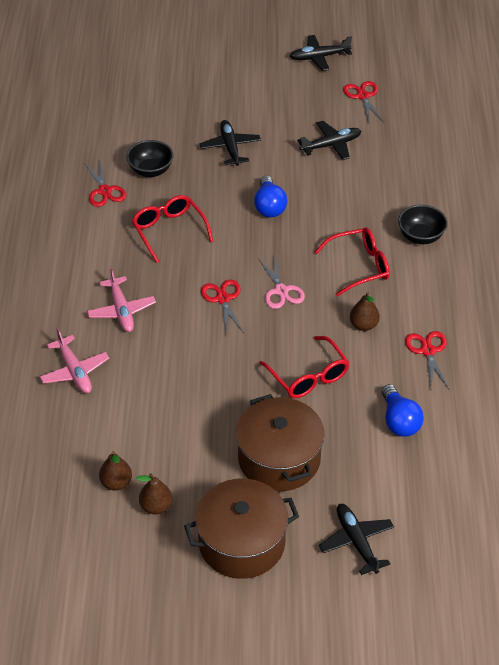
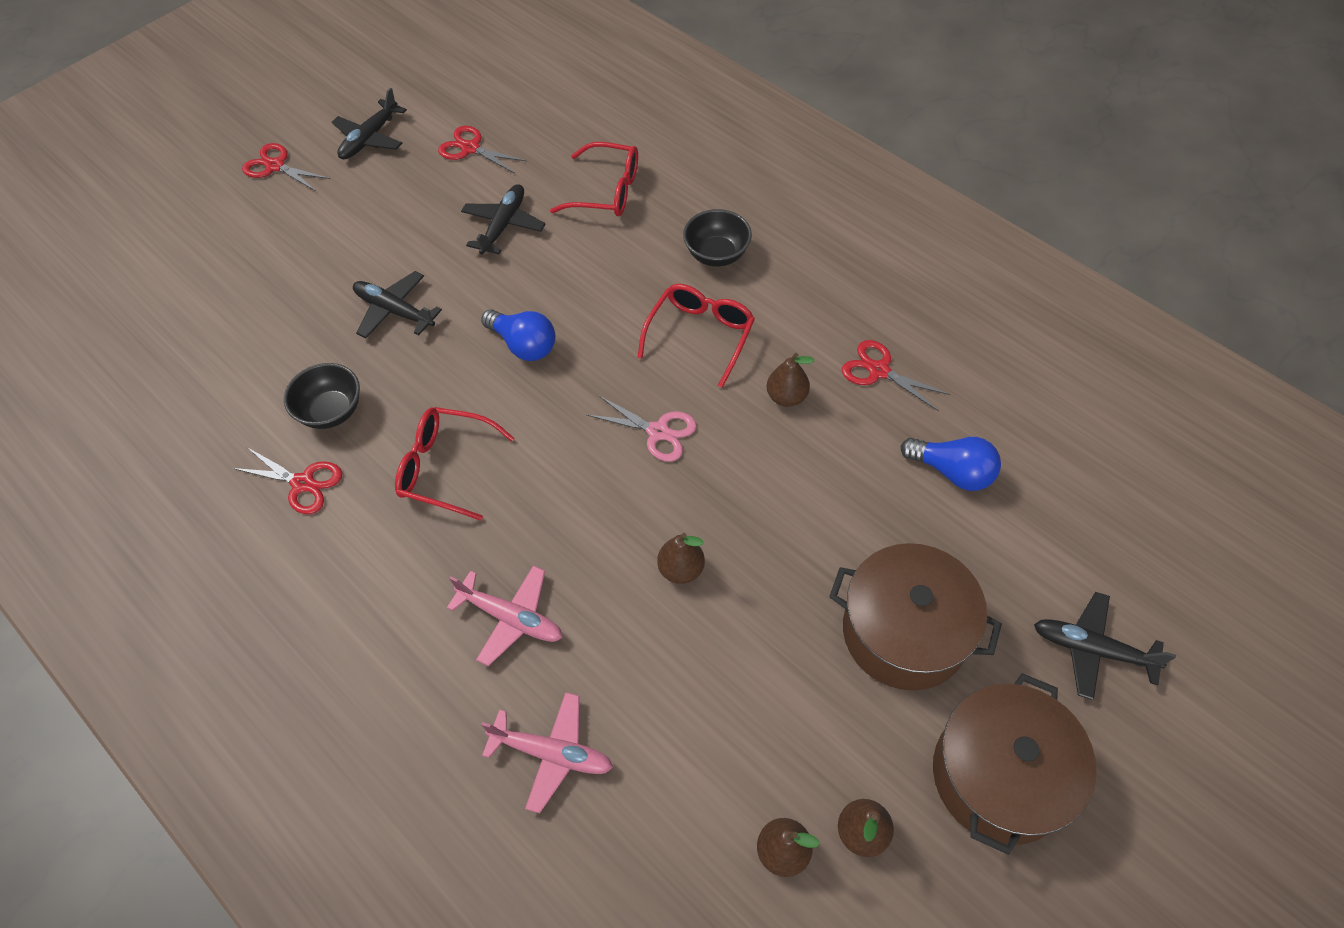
camera: 45 degrees left, 10 degrees up
(215, 352) = (681, 569): none -> brown pear
(223, 299) = (609, 497): red scissors -> red scissors (275, 166)
(308, 376) = (808, 505): red glasses -> red glasses (606, 191)

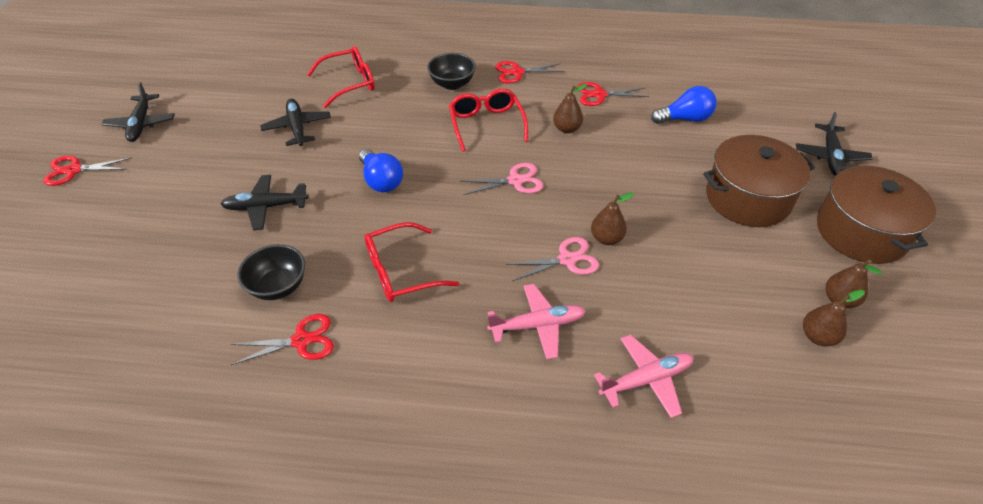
camera: 40 degrees left, 10 degrees down
(470, 148) = (228, 99): red scissors -> red scissors (517, 72)
(523, 345) = (381, 181): blue light bulb -> blue light bulb turned 60 degrees clockwise
(613, 565) = (567, 260): none -> pink scissors
(1092, 649) = (830, 156): black plane -> black plane turned 60 degrees counterclockwise

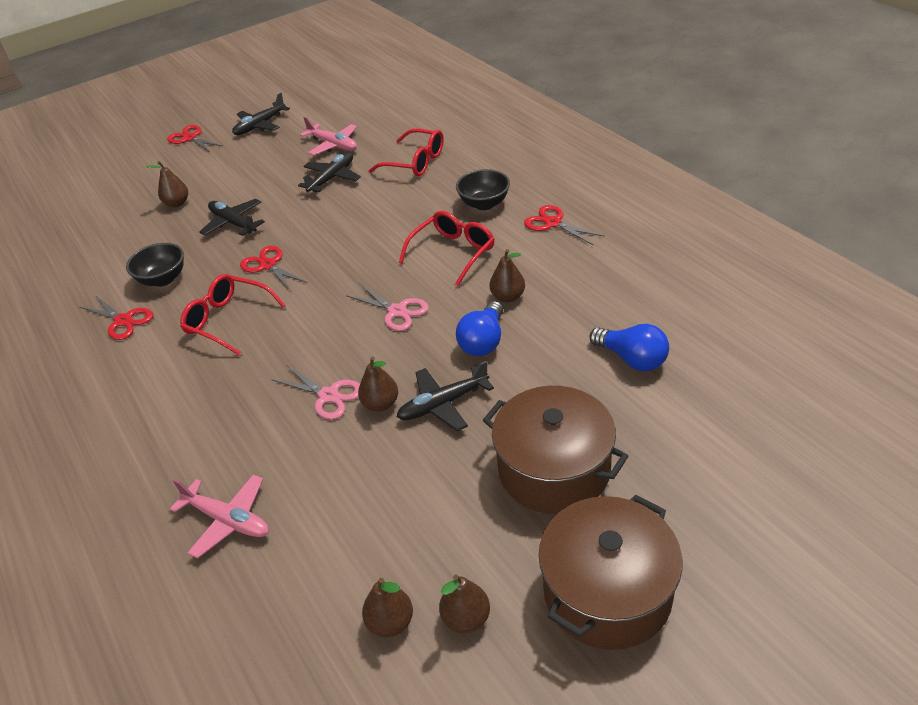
camera: 55 degrees right, 5 degrees down
(171, 226) = (177, 203): none -> brown pear
(381, 181) = (317, 249): blue light bulb -> blue light bulb (483, 341)
(537, 325) = (235, 422): pink plane -> pink plane (333, 145)
(599, 95) = (590, 285): red scissors -> red scissors (268, 265)
(830, 156) = (724, 503): black plane -> black plane (443, 404)

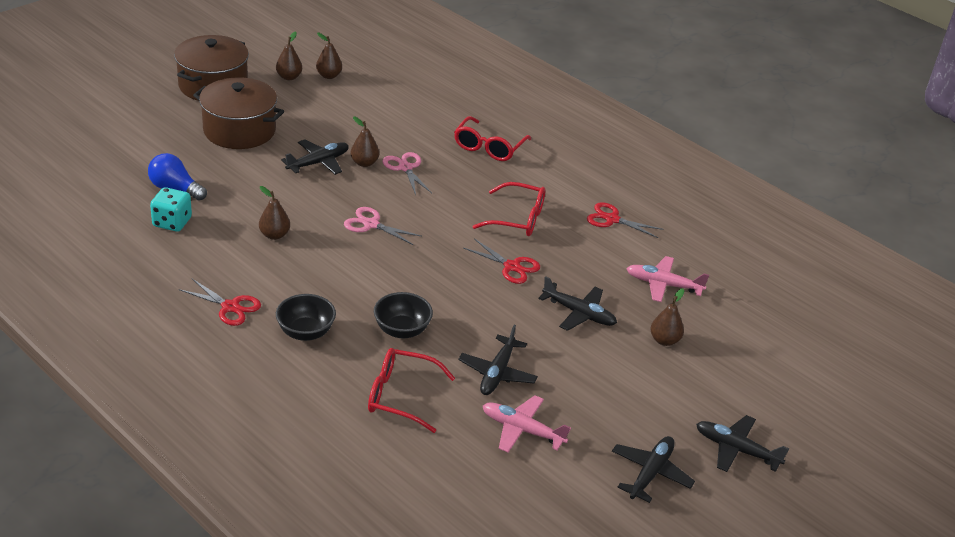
camera: 160 degrees right, 5 degrees down
(163, 279) = (606, 254): black bowl -> black bowl (402, 330)
(190, 138) = (736, 450): red scissors -> black plane
(228, 520) = (440, 110): pink plane -> pink plane (663, 285)
(328, 395) = (405, 168): pink scissors -> pink scissors turned 45 degrees clockwise
(452, 253) = (331, 276): red glasses -> red glasses (489, 147)
(483, 341) = (293, 201): blue light bulb -> none
(626, 311) = (172, 222): none -> turquoise dice

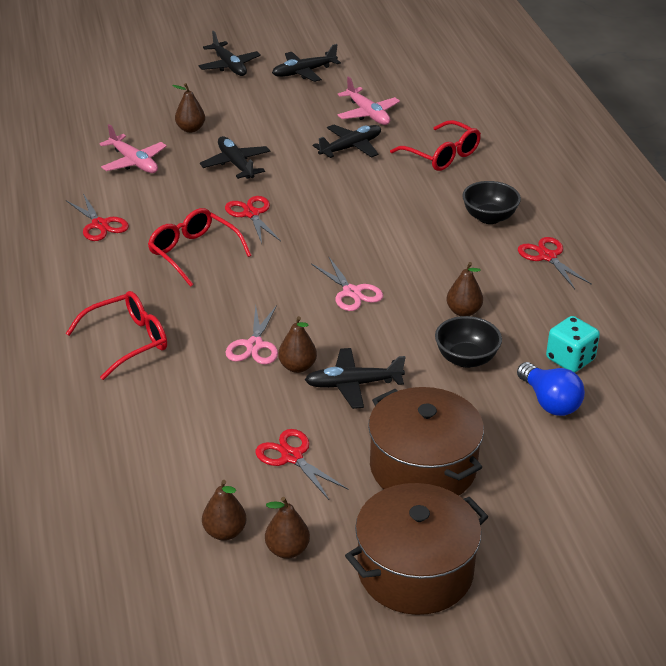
camera: 145 degrees left, 0 degrees up
(323, 115) = (292, 457): none -> red scissors
(402, 330) = (402, 195): black bowl -> black bowl (466, 359)

